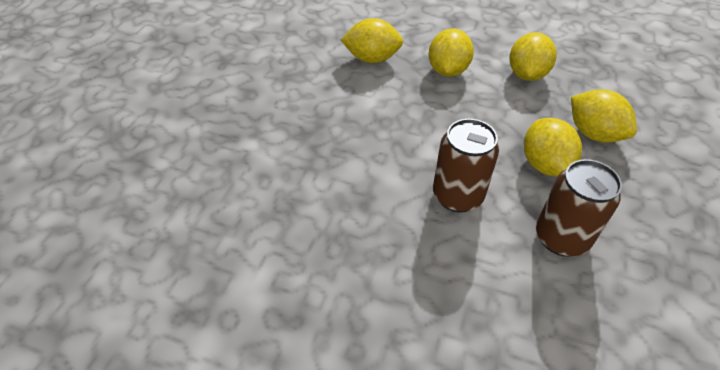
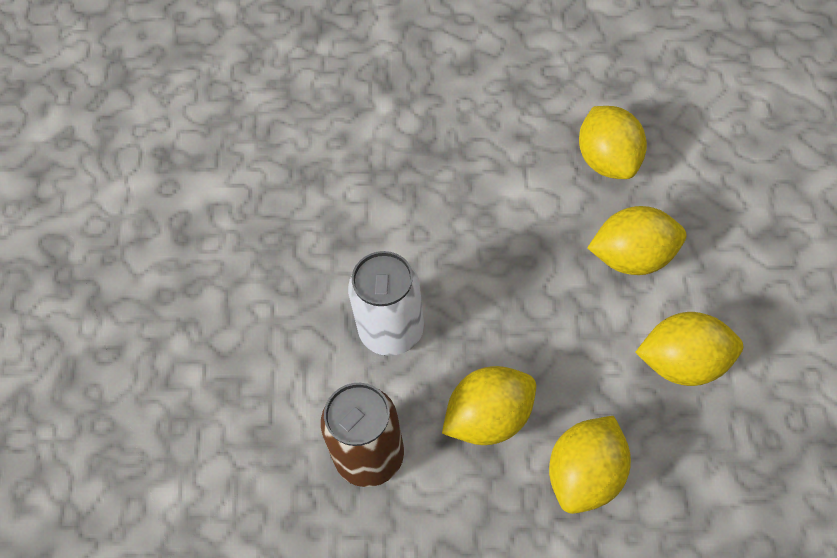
camera: 75 degrees right, 10 degrees up
(457, 196) = (391, 331): brown can -> white can

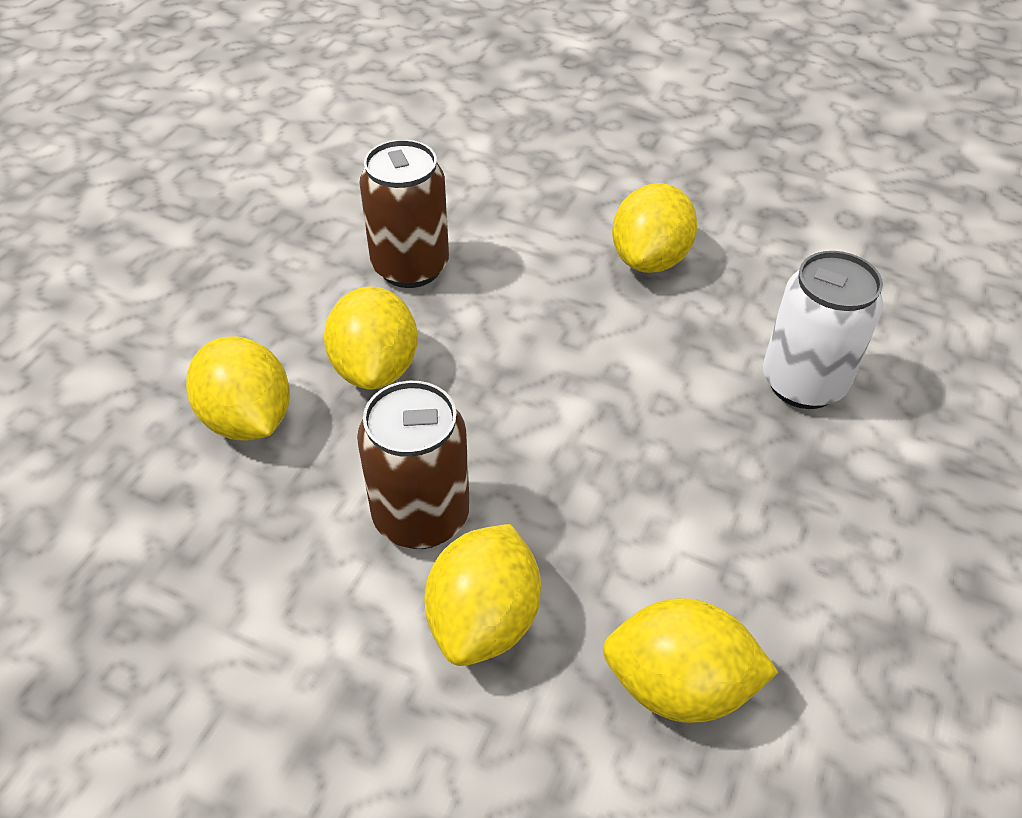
camera: 110 degrees right, 10 degrees down
(391, 331) = (541, 330): white can -> white can (803, 383)
(590, 323) = (421, 516): none -> brown can
(683, 364) = (292, 588): yellow lemon -> yellow lemon (650, 259)

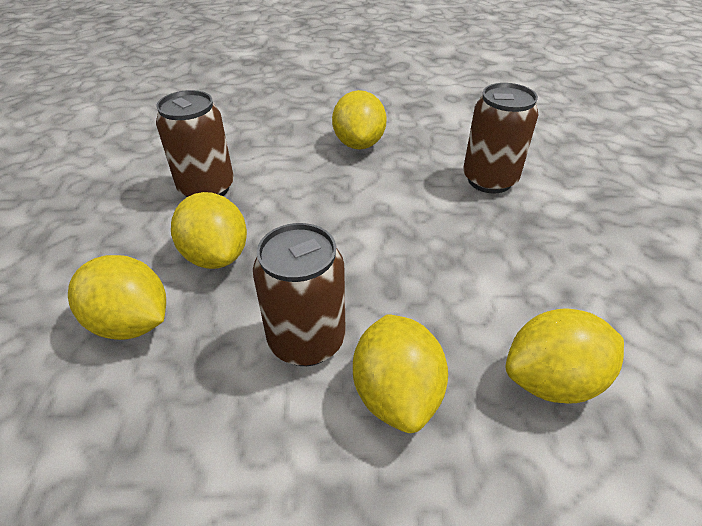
camera: 25 degrees left, 5 degrees down
(803, 383) = (489, 180): white can -> brown can

